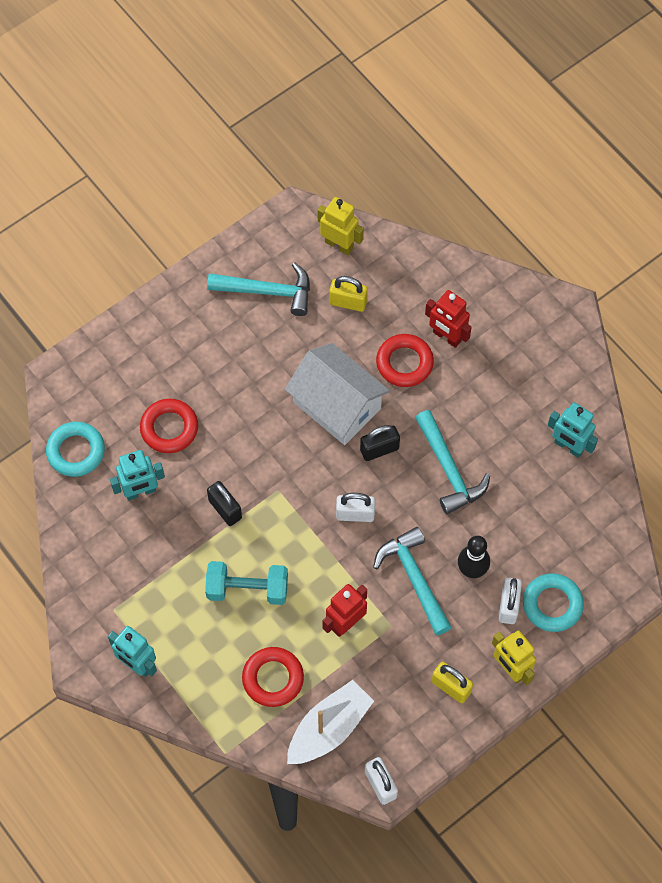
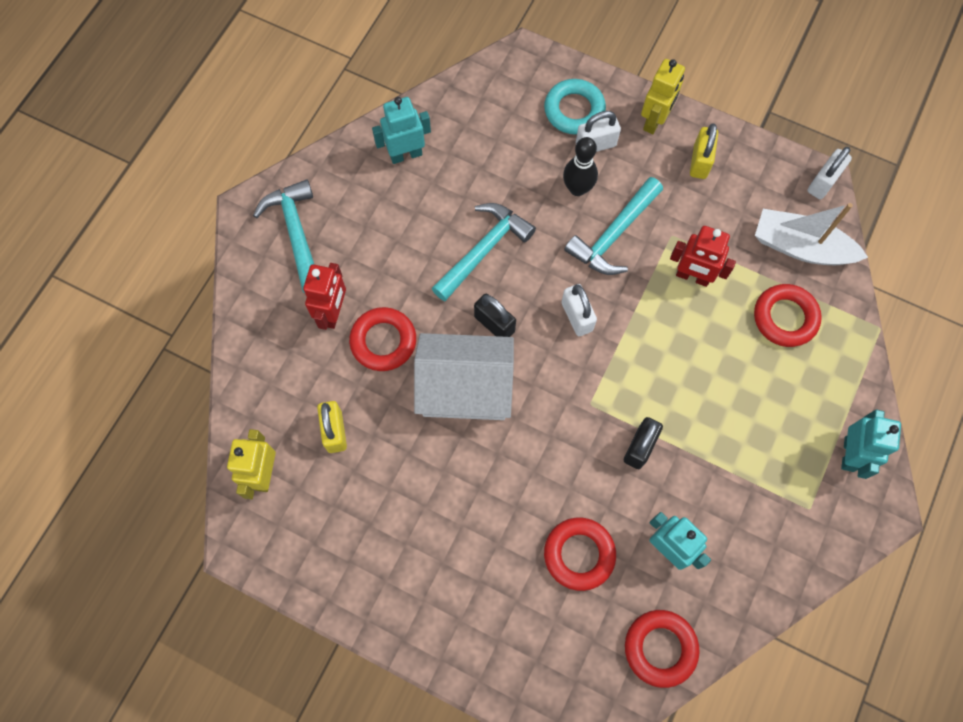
camera: 115 degrees left, 5 degrees up
(76, 451) = (660, 648): turquoise ring -> red ring
(247, 589) = (711, 384): turquoise dumbbell -> none
(268, 291) = (359, 527): turquoise hammer -> turquoise hammer (296, 233)
(337, 405) = (465, 387): white house -> white house turned 75 degrees clockwise
(568, 446) = (406, 154): turquoise robot -> turquoise robot turned 120 degrees counterclockwise

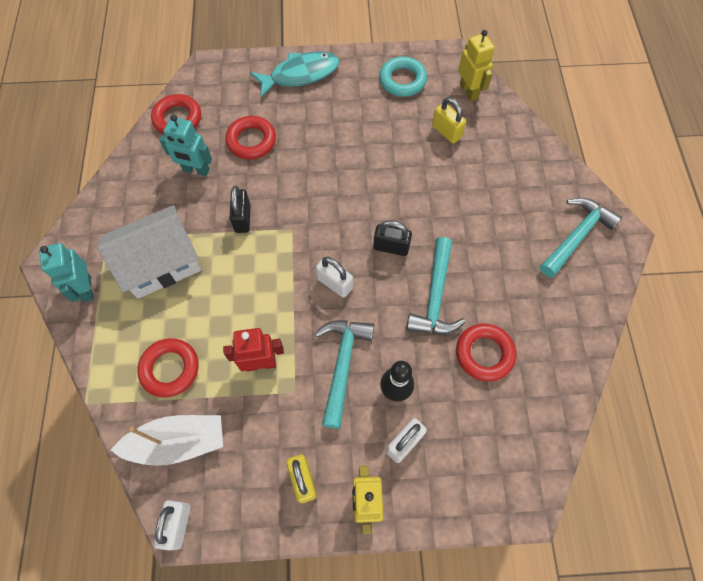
camera: 150 degrees right, 5 degrees down
(296, 233) = (576, 236): turquoise hammer -> turquoise hammer turned 90 degrees counterclockwise
(333, 313) = (505, 197): red robot -> none
(383, 341) = (458, 197): red ring -> red ring (484, 354)
(406, 154) = (551, 341): turquoise robot -> none
(460, 631) = (300, 75): none -> turquoise fish
(465, 387) = (383, 196): white house -> white house (161, 263)
(574, 110) = (444, 469): turquoise ring -> turquoise ring (402, 80)

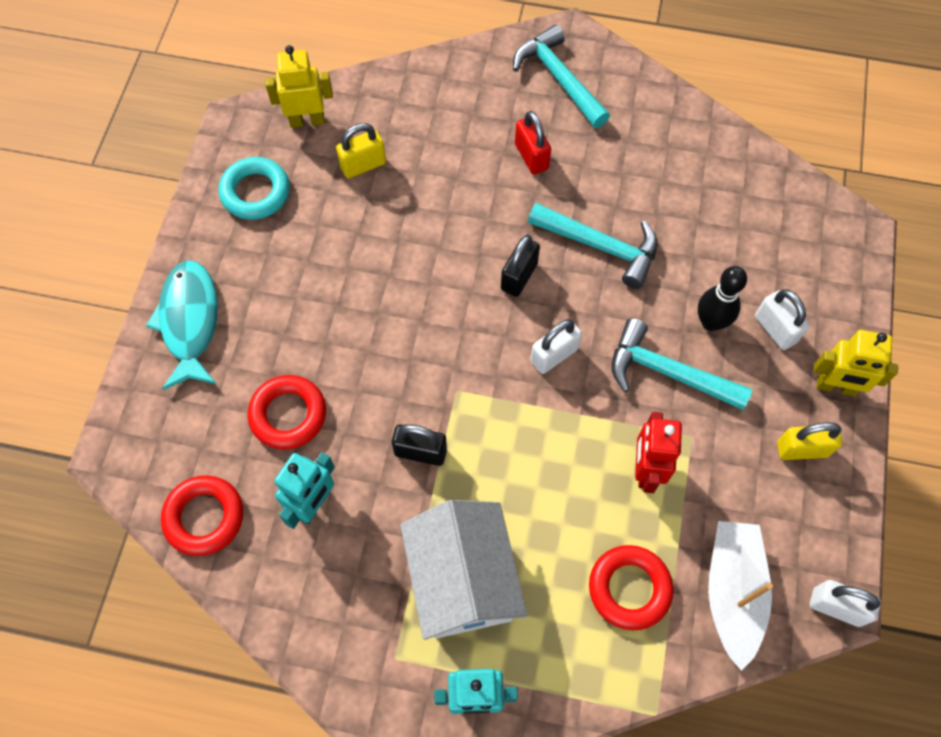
camera: 75 degrees left, 0 degrees up
(484, 354) = (685, 217): red ring -> none
(496, 233) = (531, 156): none -> red padlock

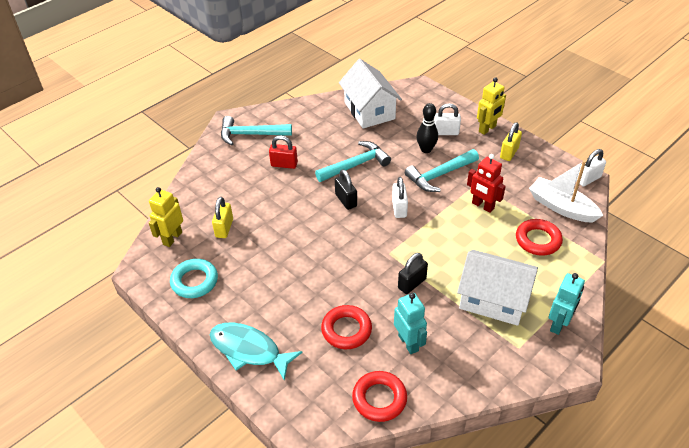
camera: 55 degrees left, 20 degrees down
(736, 194) = (369, 111): none -> white house

